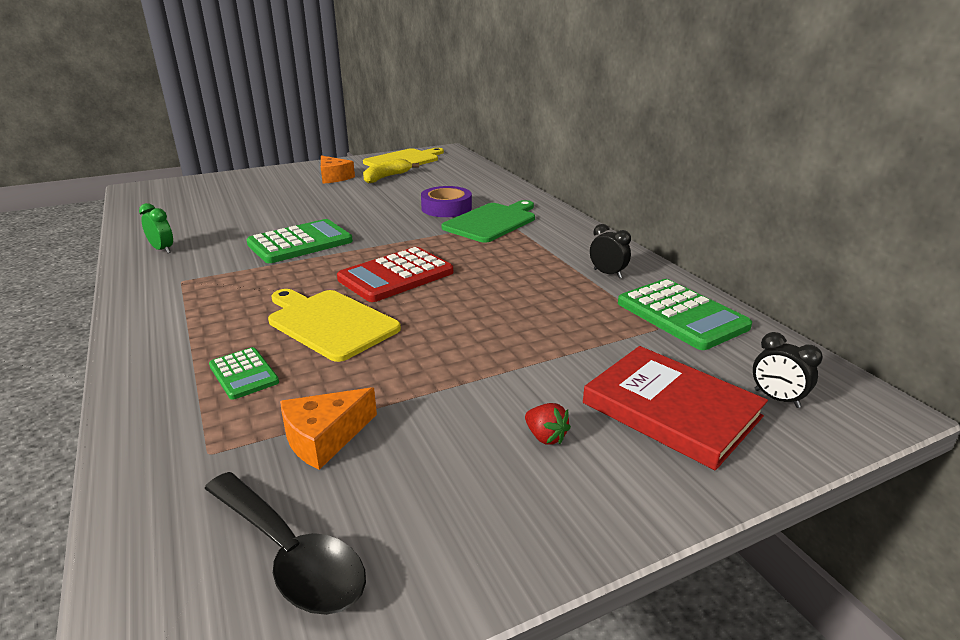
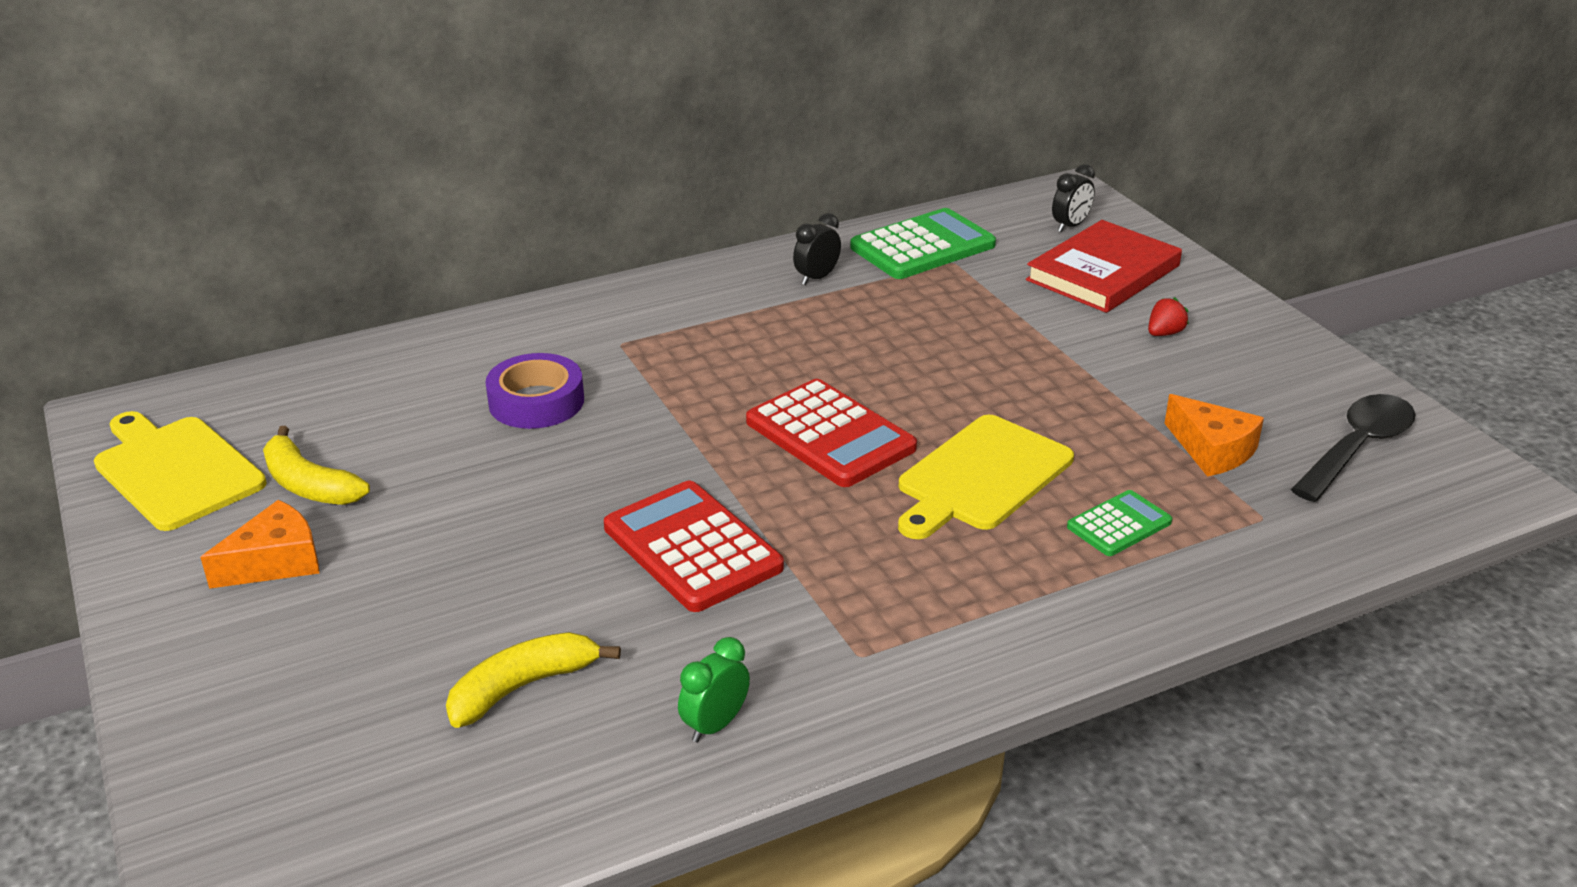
camera: 90 degrees left, 5 degrees up
(222, 216) = (523, 687): none -> yellow banana
(300, 243) = (692, 548): green calculator -> red calculator
(492, 222) = (615, 357): green cutting board -> none

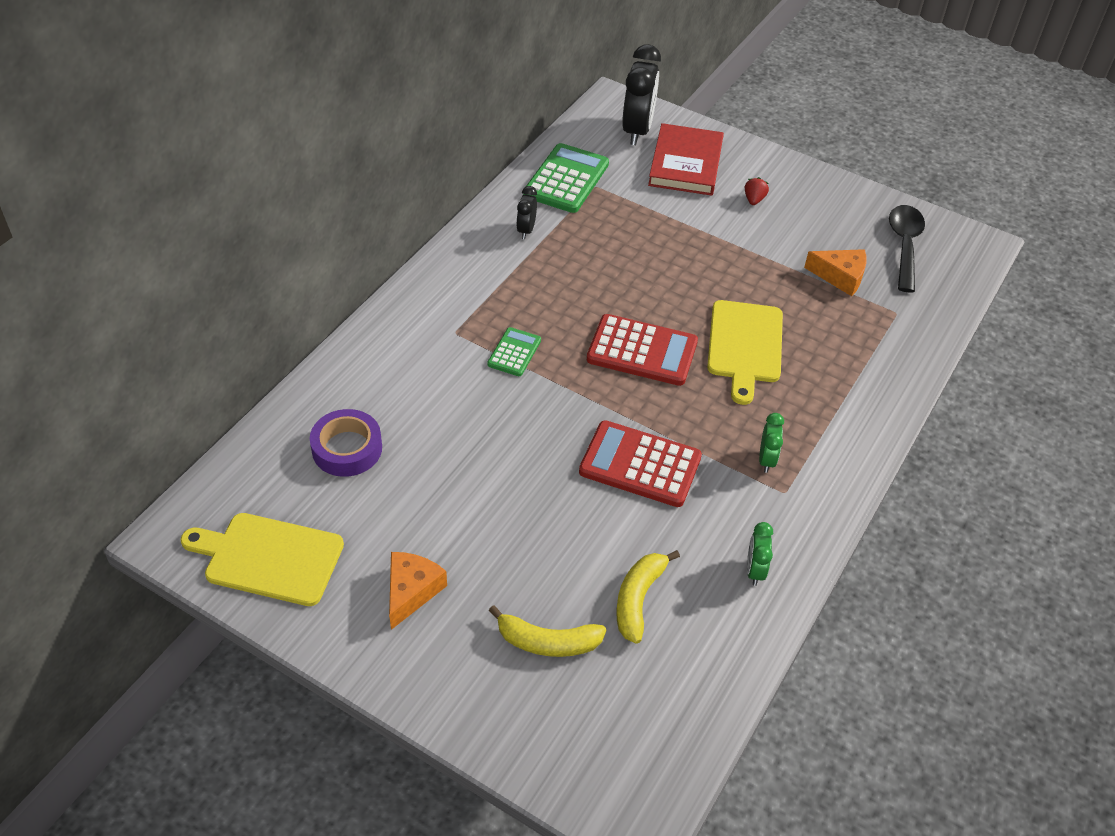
camera: 35 degrees left, 15 degrees up
(309, 484) = (370, 527): yellow banana -> yellow banana (547, 642)
(536, 401) = (448, 400): purple tape -> purple tape (347, 448)
(873, 609) = (766, 460): none -> green clock
(1070, 226) = (637, 130): black clock -> black clock, size x1.99
(1119, 524) = (836, 348): green calculator -> green calculator (514, 352)

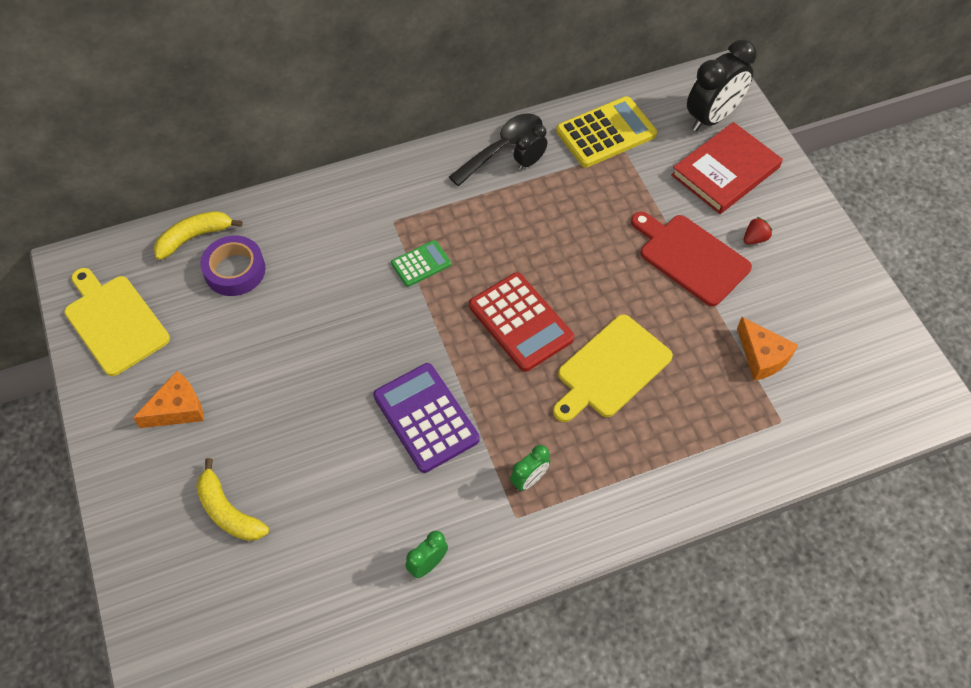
camera: 40 degrees right, 10 degrees up
(566, 179) = (606, 133): green calculator -> yellow calculator
(638, 599) = (320, 525): yellow banana -> yellow banana (194, 237)
(640, 465) = (426, 418): red calculator -> purple calculator
(722, 236) = (691, 257): none -> red cutting board
(904, 245) = (856, 361): black spoon -> black spoon (503, 148)

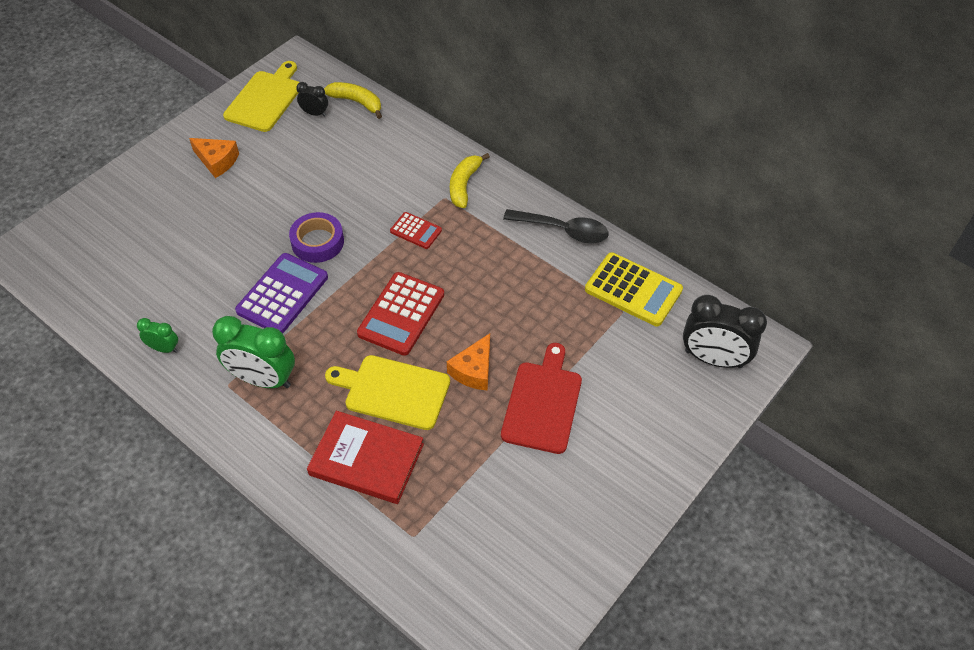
camera: 60 degrees right, 5 degrees down
(228, 511) = (154, 223): yellow banana -> yellow banana (464, 185)
(235, 270) = (343, 135): purple tape -> purple tape (317, 242)
(421, 264) = (416, 231): green calculator -> red calculator
(529, 162) = (562, 253): black clock -> black clock (315, 113)
(529, 479) = (263, 379): green clock -> green clock, size x1.99
(725, 171) = (658, 393): red book -> red book (366, 460)
(755, 238) = (597, 444): red strawberry -> none
(762, 356) = (472, 497): orange cheese -> orange cheese (473, 370)

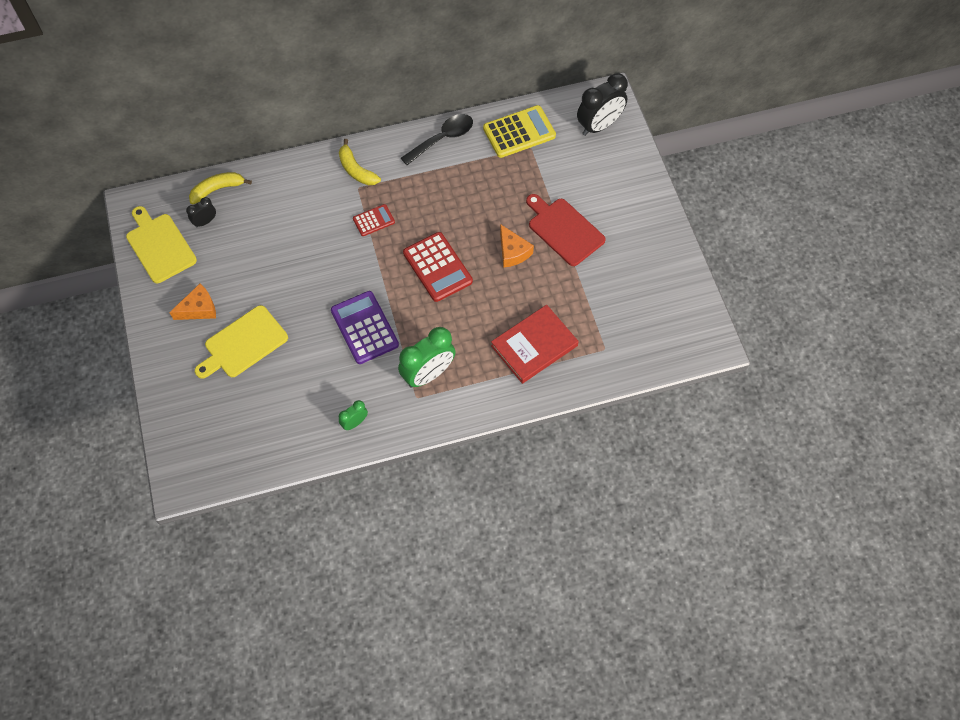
camera: 55 degrees left, 10 degrees up
(317, 242) = (335, 283): purple tape -> none
(393, 391) = (495, 304): yellow cutting board -> yellow cutting board (243, 343)

